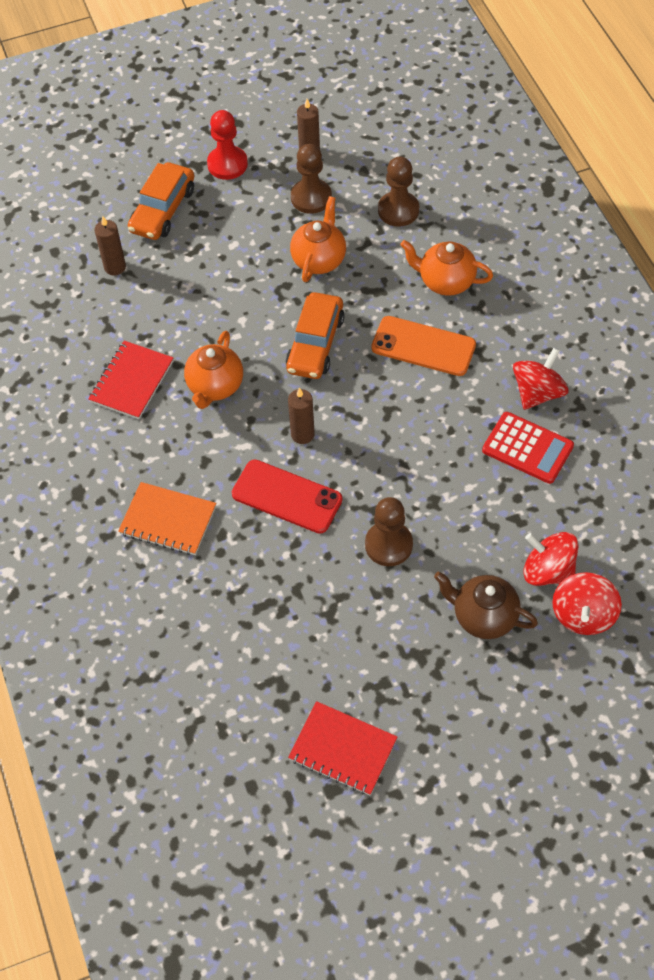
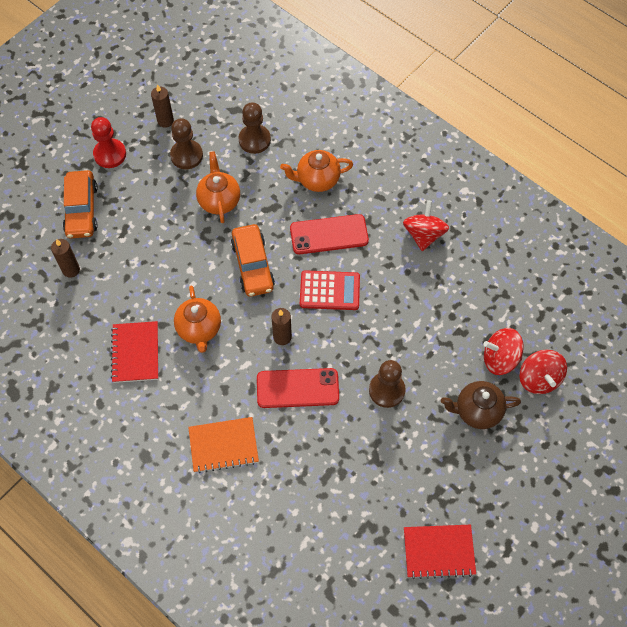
camera: 30 degrees left, 5 degrees up
(423, 346) = (329, 234): orange phone -> red phone
(527, 448) = (439, 278): red calculator -> red calculator (329, 291)

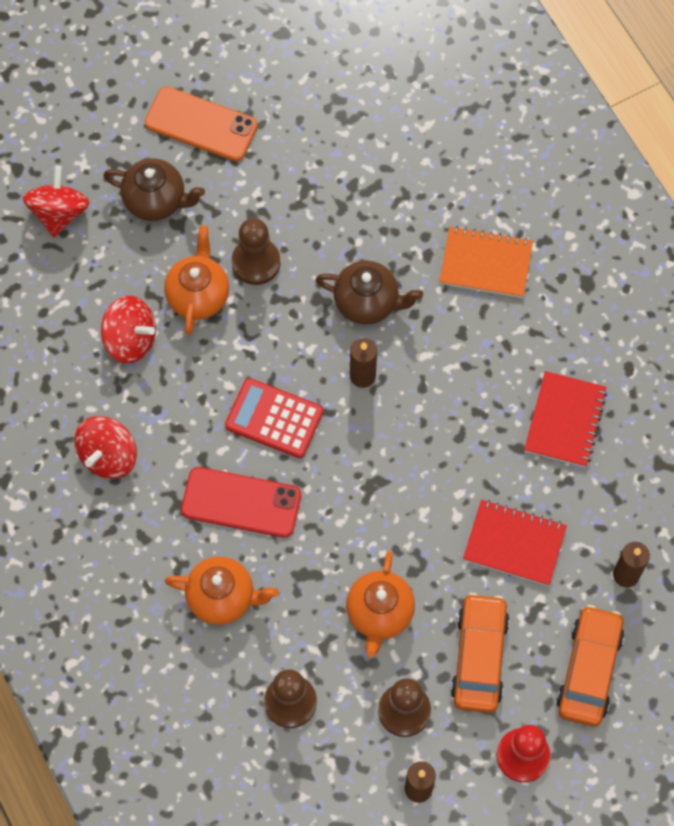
camera: 160 degrees left, 5 degrees up
(199, 329) = (470, 424): orange teapot -> orange teapot (198, 295)
(252, 265) = (366, 492): orange car -> orange car (479, 657)
(297, 388) = (368, 302): red phone -> brown teapot
(439, 551) = (277, 67): red notebook -> red notebook (514, 543)
(473, 481) = (201, 124): none -> orange phone
(500, 359) = (94, 253): red spinning top -> red spinning top (130, 339)

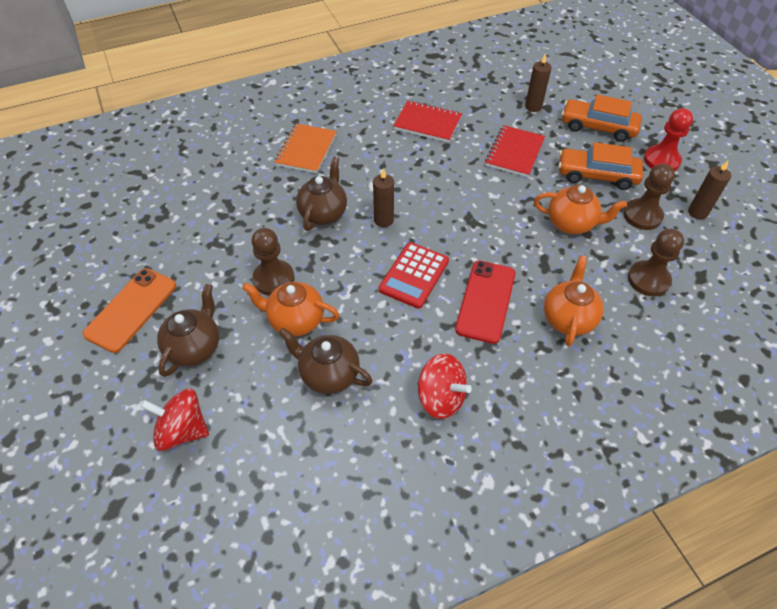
camera: 85 degrees left, 15 degrees down
(130, 339) = (328, 374): red spinning top -> brown teapot

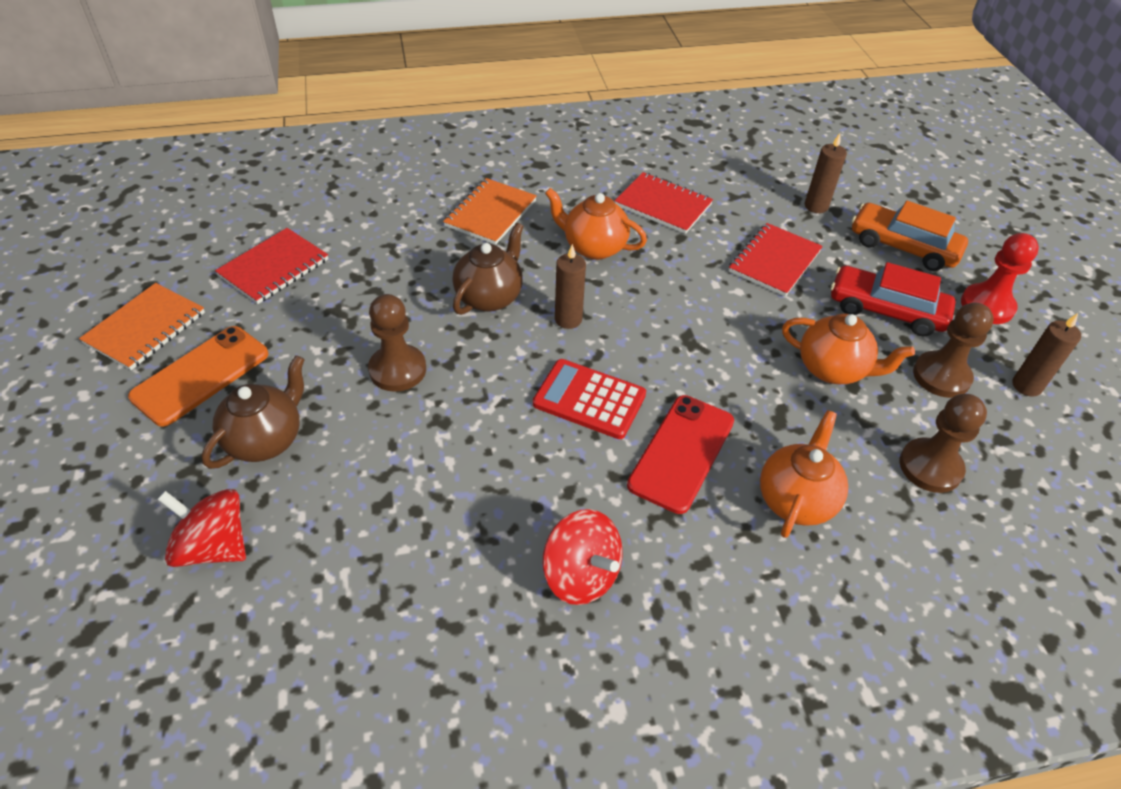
camera: 10 degrees right, 5 degrees down
(77, 282) = (145, 328): none -> orange notebook
(159, 219) = (274, 268): none -> red notebook
(295, 320) = (409, 429): orange teapot -> orange teapot (593, 247)
(328, 374) = (432, 510): brown teapot -> none
(414, 275) = (589, 399): red calculator -> red calculator turned 75 degrees clockwise
(597, 175) = (886, 310): orange car -> red car

